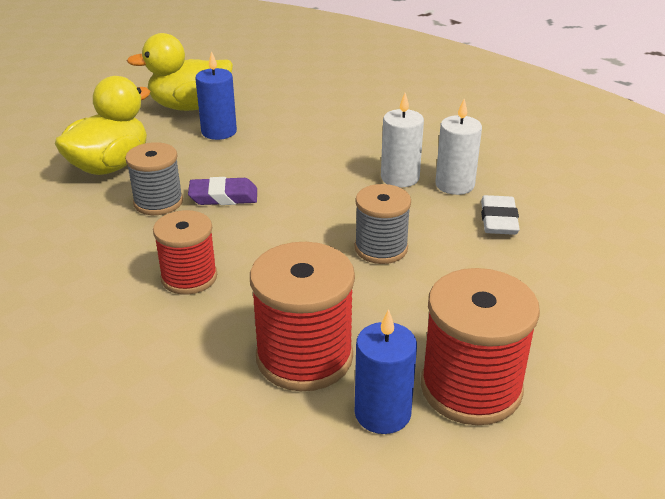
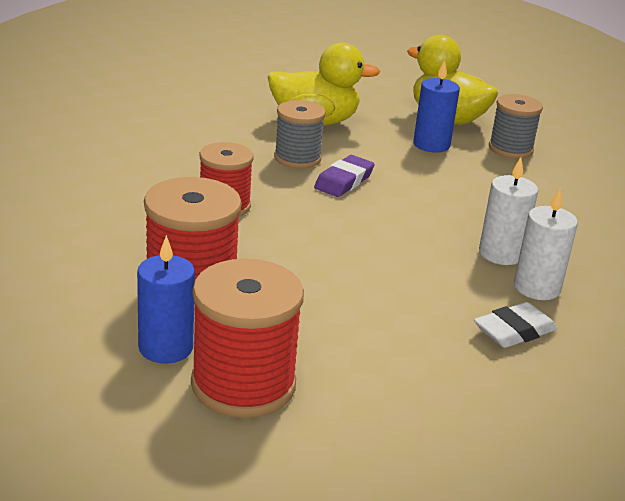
camera: 50 degrees right, 5 degrees down
(223, 196) = (344, 181): purple eraser -> purple eraser turned 75 degrees clockwise
(381, 248) = (376, 279): grey spool -> grey spool (510, 149)

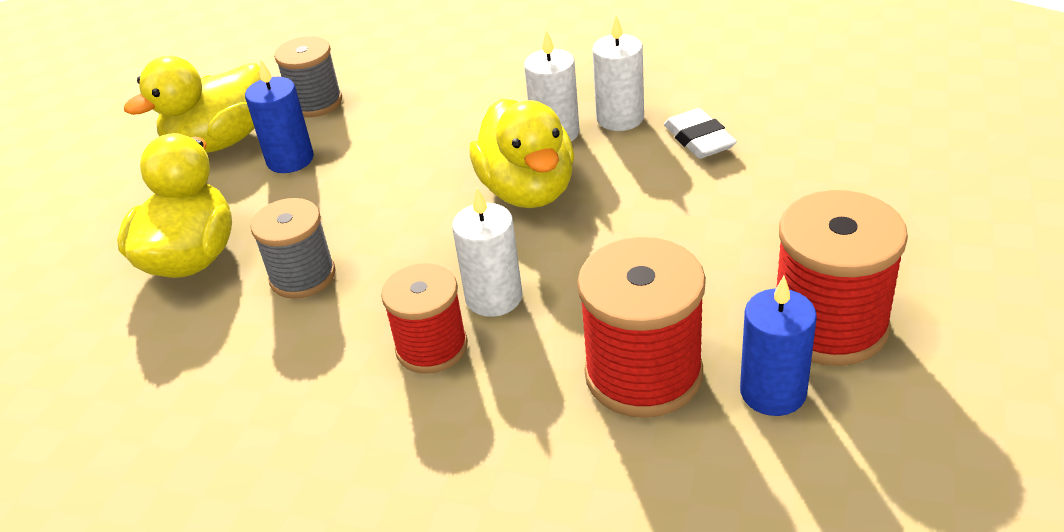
camera: 75 degrees left, 10 degrees up
(277, 228) = (494, 297): none -> white candle
(344, 181) = (376, 236): purple eraser -> none
(412, 241) = (528, 190): none -> yellow duck

